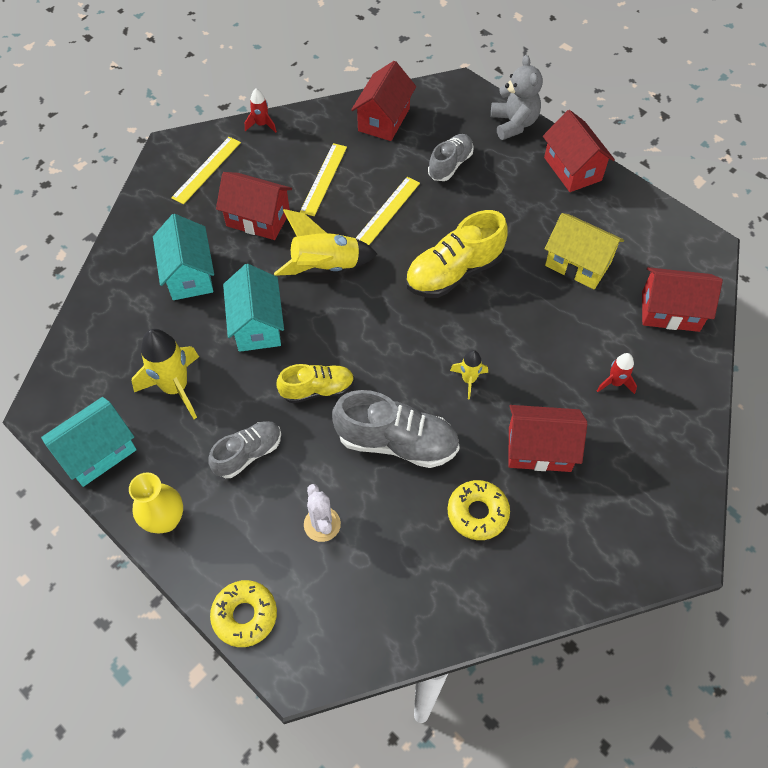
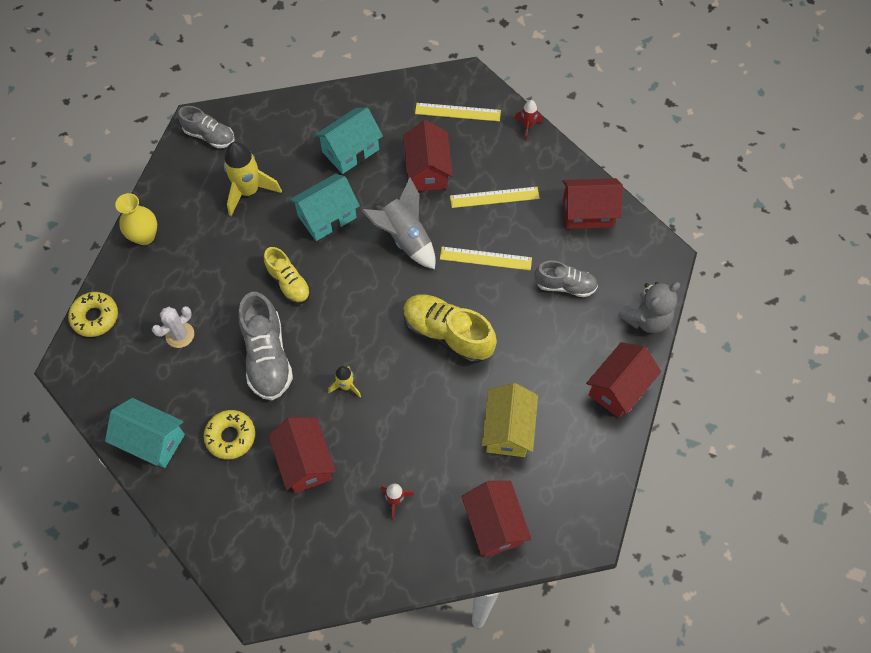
camera: 65 degrees right, 5 degrees up
(98, 452) = (178, 171): turquoise house -> turquoise house (152, 440)
(248, 454) = (216, 262): grey shoe -> grey shoe (209, 136)
(325, 267) = (405, 238): yellow rocket -> grey rocket

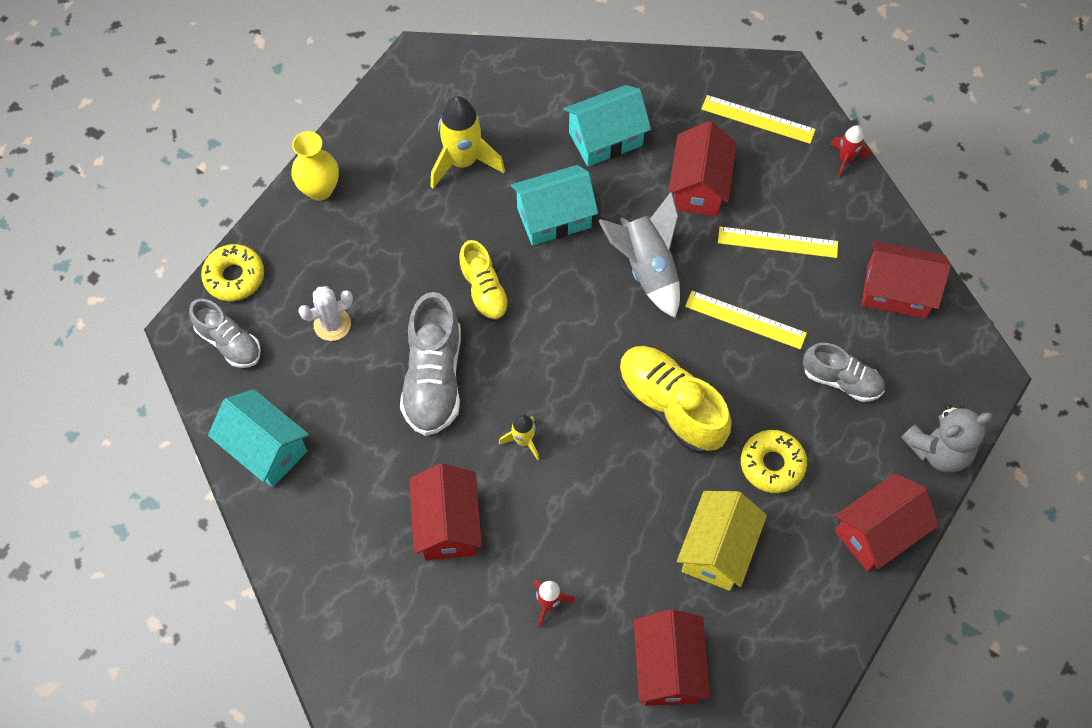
camera: 15 degrees right, 0 degrees up
(209, 136) = (431, 80): grey shoe -> grey shoe (229, 342)
(231, 437) = (363, 469): yellow donut -> yellow donut (772, 464)

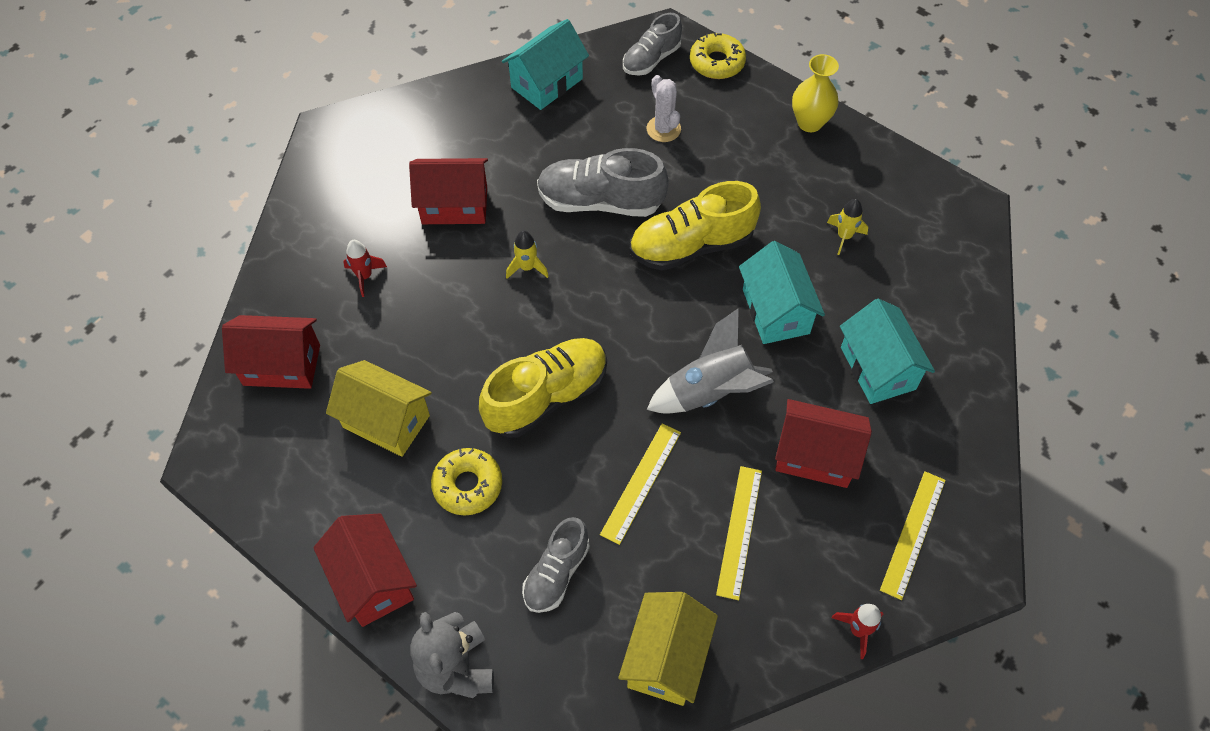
camera: 95 degrees right, 5 degrees down
(463, 162) = (844, 236): yellow rocket -> yellow rocket, size x0.53
(484, 291) = (691, 246): yellow shoe -> yellow shoe, size x1.59
(896, 292) = (666, 658): red house -> yellow house

